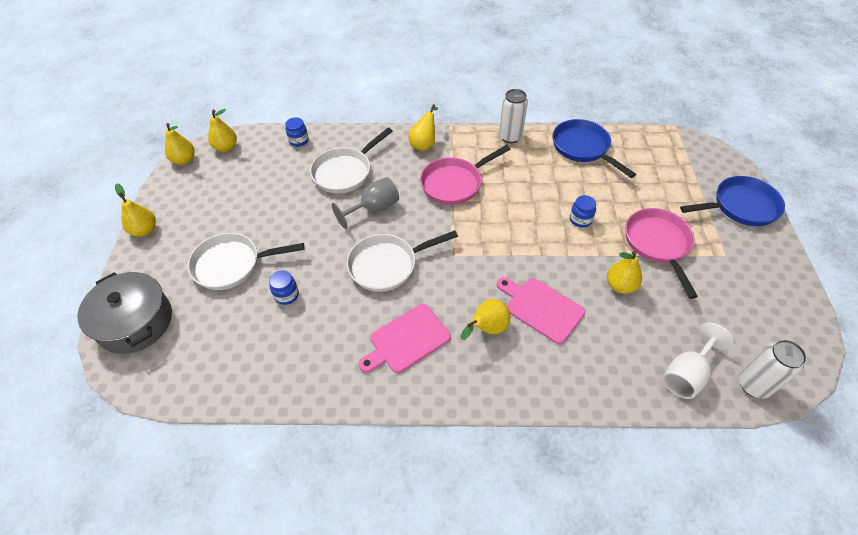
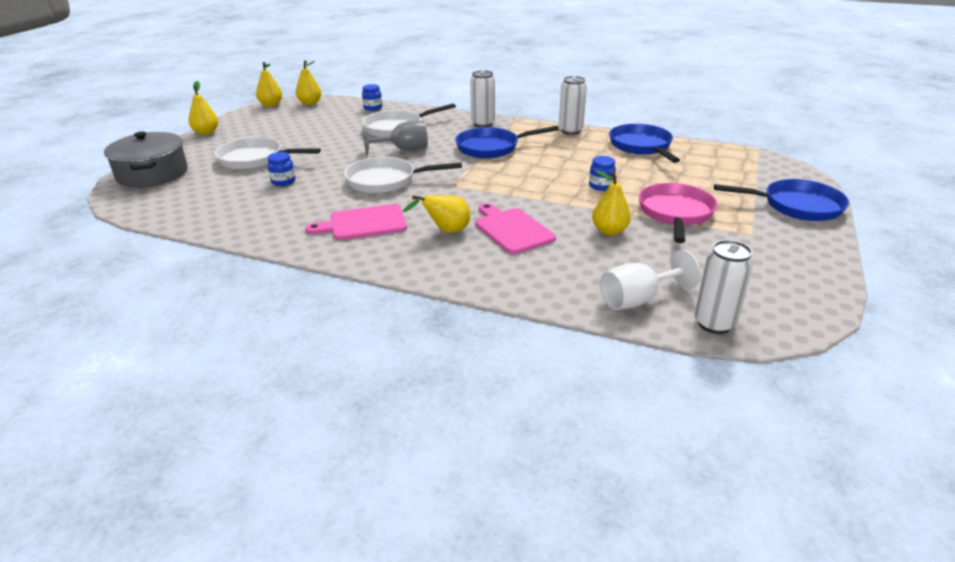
camera: 20 degrees right, 20 degrees down
(424, 144) = (483, 124): yellow pear -> white can
(454, 183) = (491, 148): pink pan -> blue pan

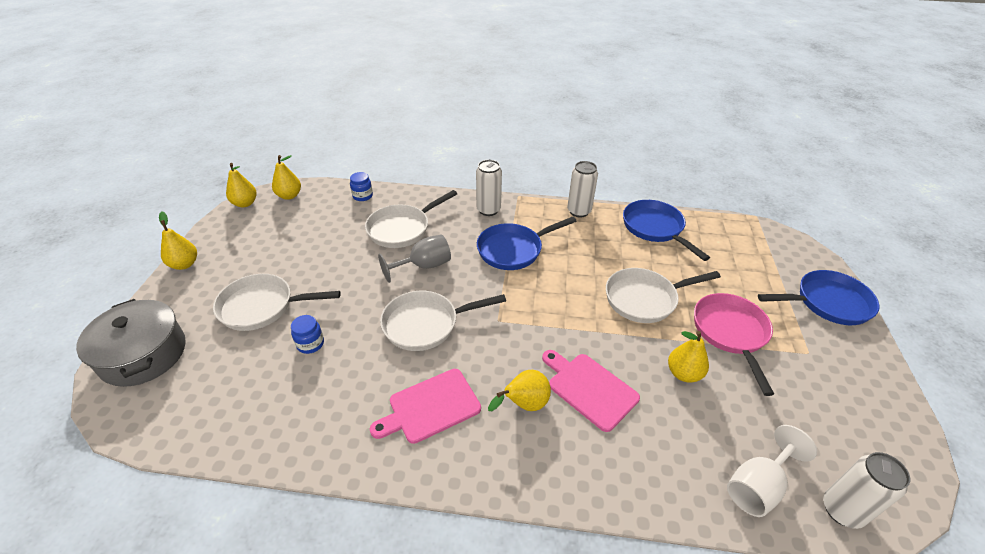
camera: 15 degrees left, 10 degrees up
(601, 186) = (644, 299): blue jar -> white pan

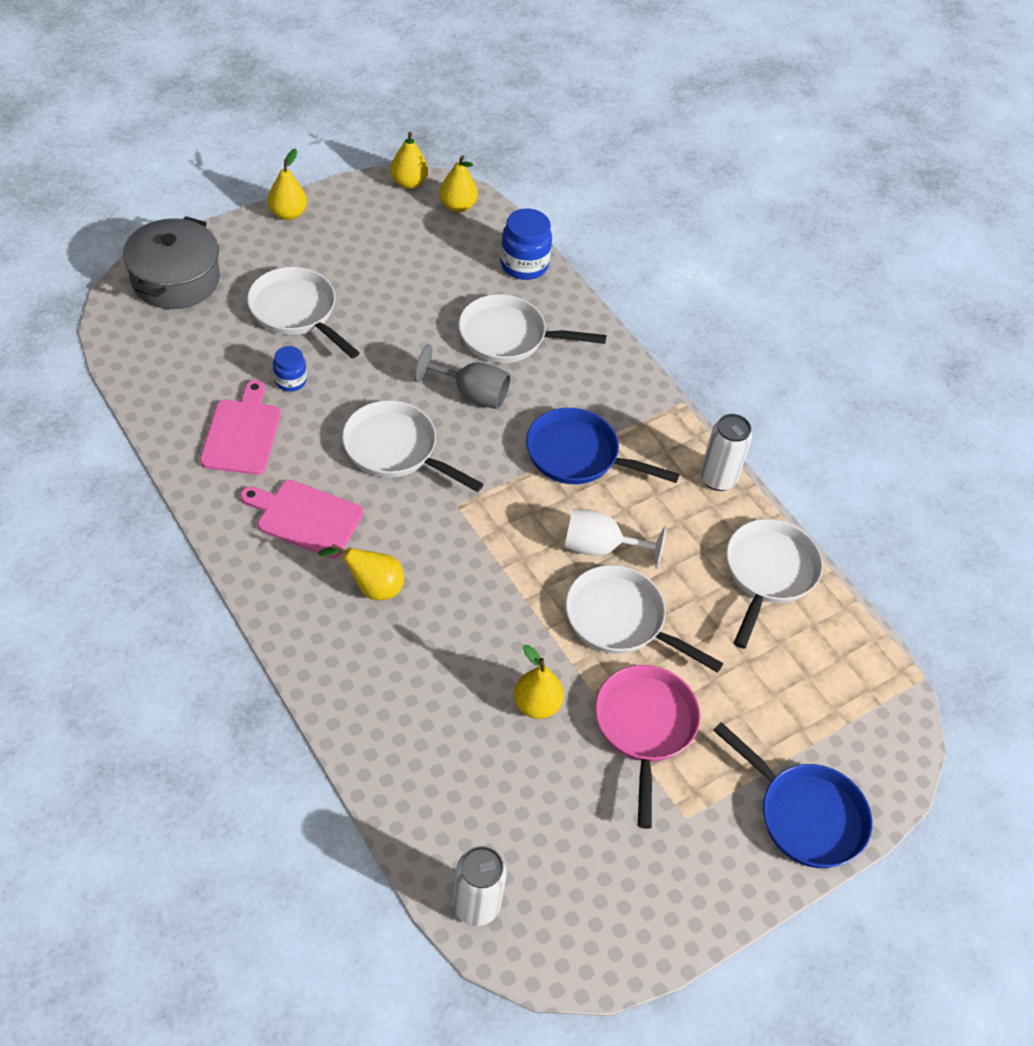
camera: 45 degrees right, 10 degrees up
(362, 196) = (524, 265): blue jar -> blue jar, size x1.66
(488, 210) = (623, 391): white can -> none
(589, 388) = (440, 630): pink cutting board -> pink cutting board (242, 433)
(655, 228) = (768, 573): blue pan -> white pan
(731, 333) = (644, 727): pink pan -> pink pan turned 45 degrees counterclockwise
(757, 486) = (444, 822): white goblet -> white goblet (600, 547)

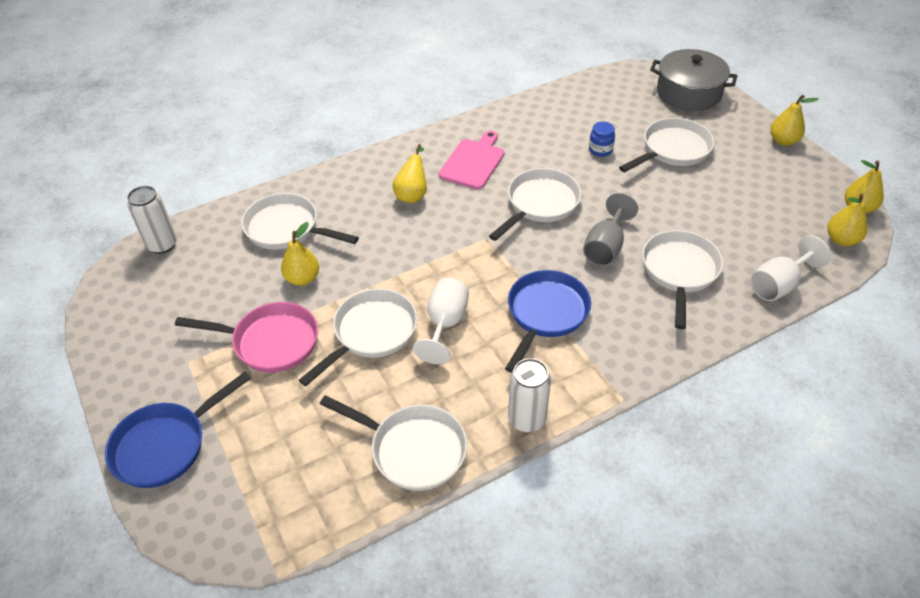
camera: 100 degrees right, 5 degrees down
(242, 433) = (546, 131): pink cutting board -> none
(440, 737) = (287, 228): none -> white pan
(524, 265) = (778, 285): blue jar -> white goblet

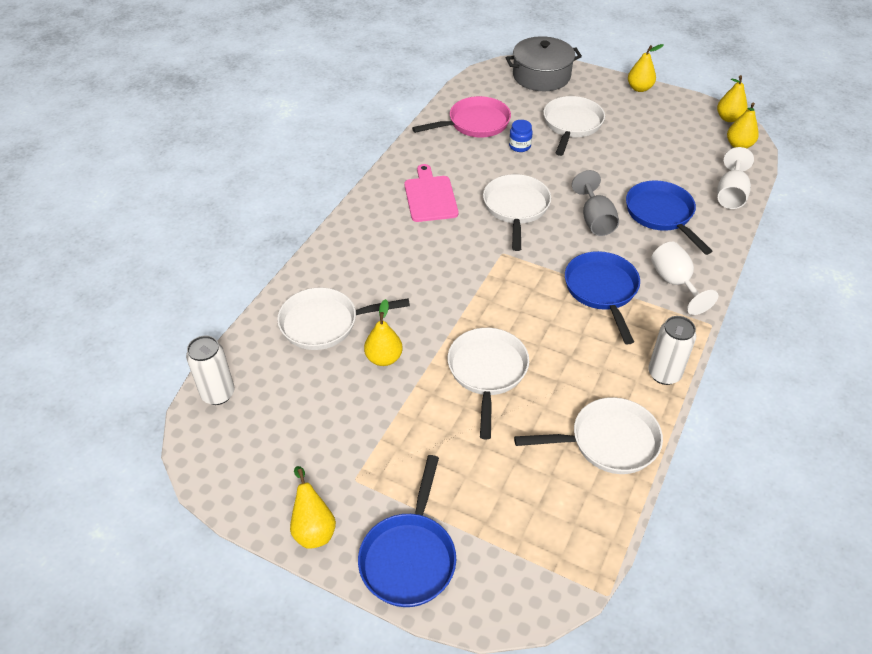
camera: 35 degrees left, 0 degrees up
(270, 342) = (411, 423): pink pan -> pink pan (475, 123)
(412, 194) = (406, 245): yellow pear -> yellow pear (313, 528)
(445, 324) = (537, 335): white goblet -> white goblet (675, 283)
(679, 271) = (661, 214): white pan -> blue pan

